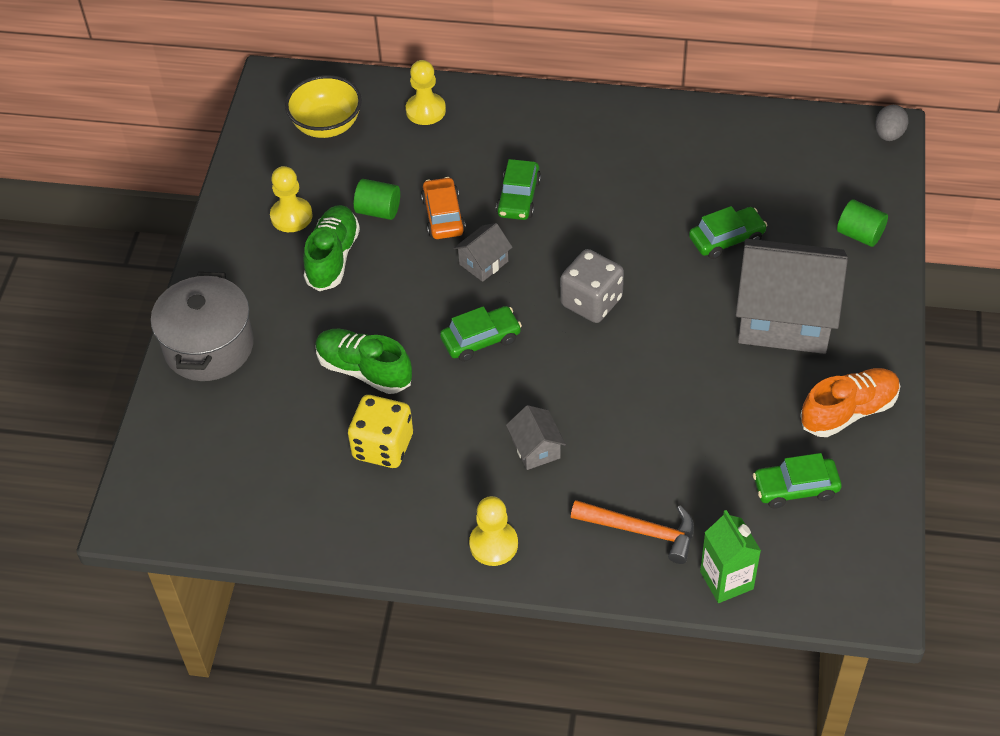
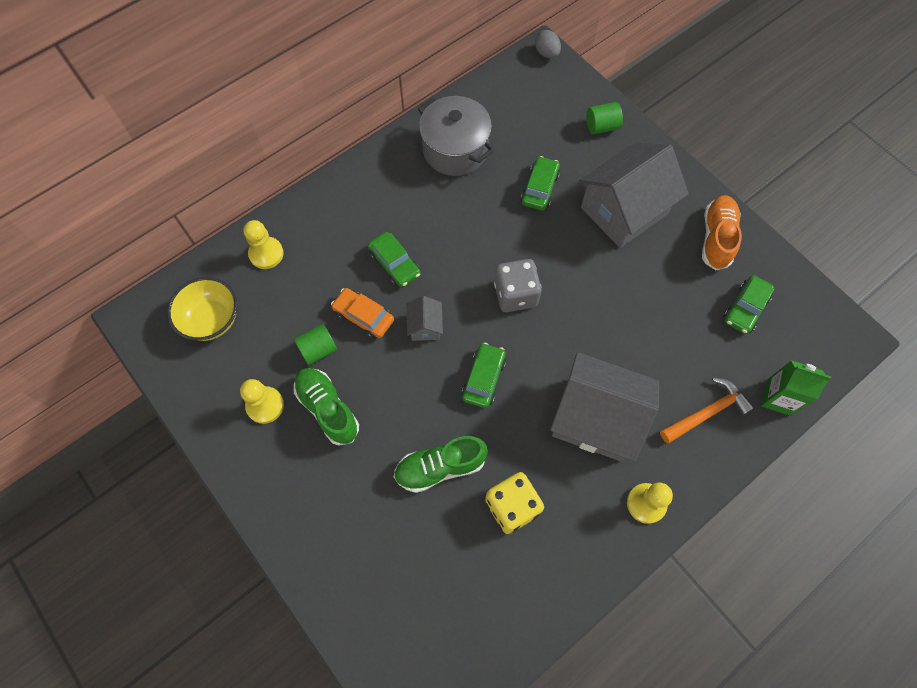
camera: 50 degrees left, 15 degrees up
(209, 346) = (321, 551): grey pot -> grey pot (455, 150)
(536, 449) = (596, 418): grey house -> grey house, size x2.28

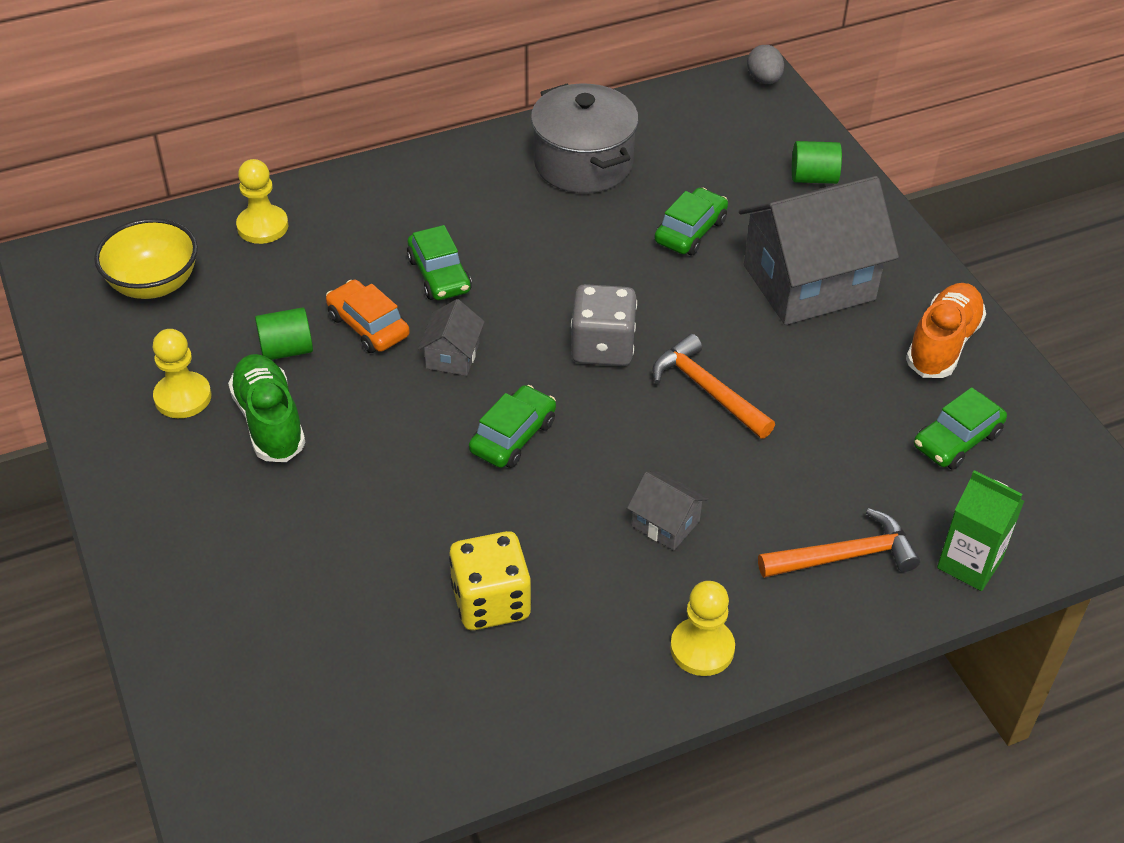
camera: 15 degrees right, 20 degrees down
(440, 467) = (403, 528): green shoe -> none
(589, 311) = (707, 390): none -> orange hammer
(596, 418) = (665, 523): grey house -> grey house, size x0.44

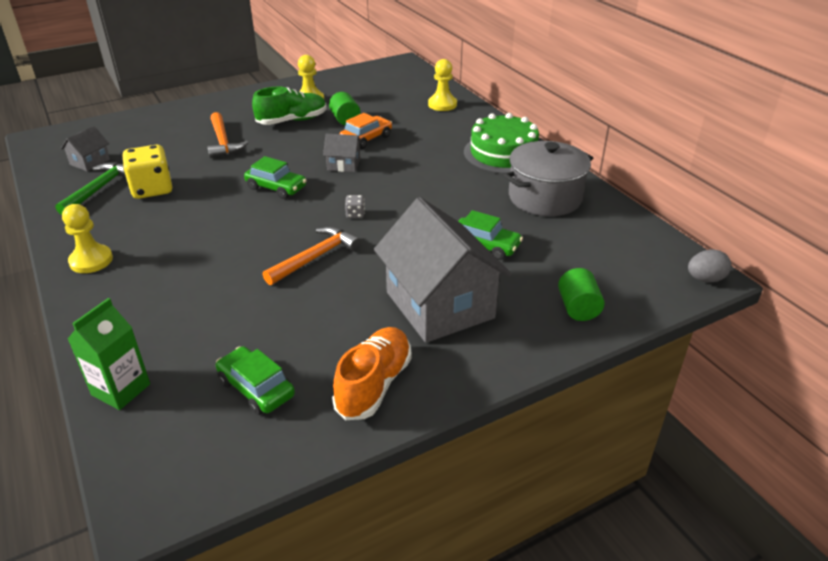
camera: 85 degrees right, 10 degrees down
(154, 284) = (390, 85): yellow bowl -> none
(439, 275) = (414, 155): green car -> none
(454, 182) = (503, 154): none -> green cake
(478, 682) = (99, 189): none -> green hammer
(602, 347) = (355, 214): grey dice -> grey dice, size x0.43
(665, 523) = (195, 244): grey house -> grey house (90, 162)
(844, 556) = (147, 321): orange hammer -> orange hammer (223, 142)
(942, 344) = (374, 384): orange shoe -> orange shoe turned 90 degrees counterclockwise

